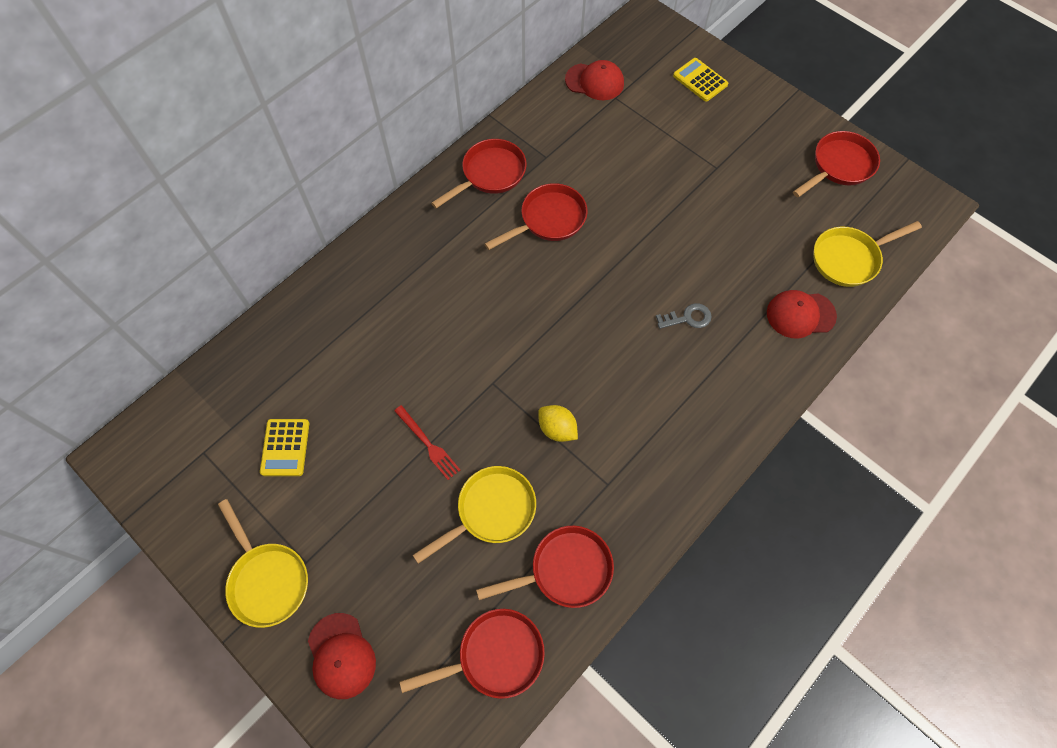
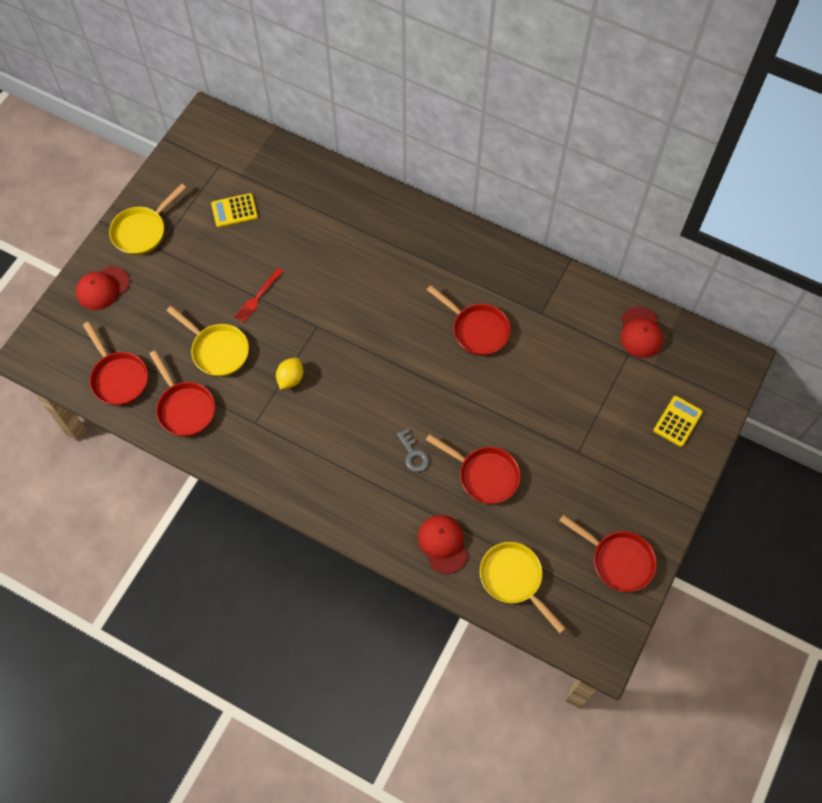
camera: 75 degrees right, 0 degrees up
(490, 174) = (508, 275): red pan -> red pan (484, 475)

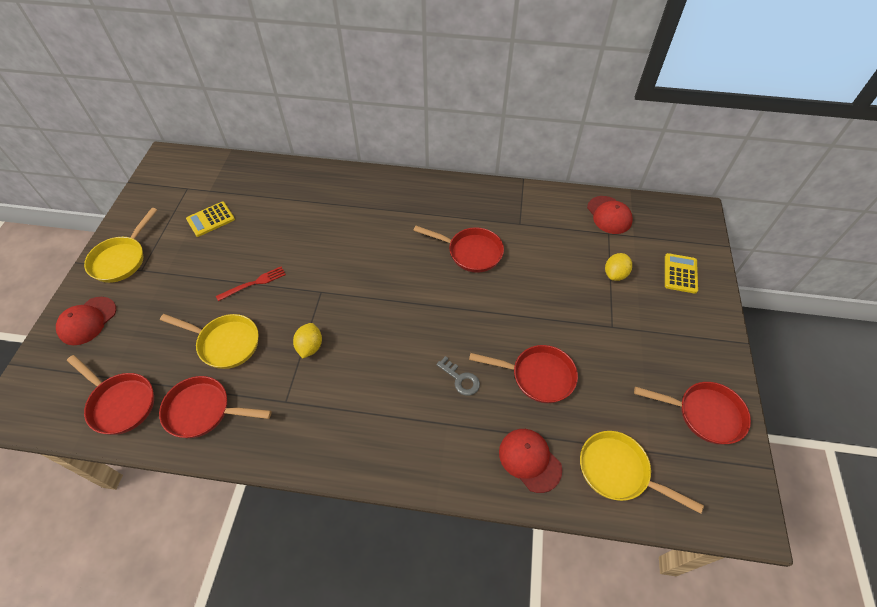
camera: 20 degrees left, 10 degrees down
(184, 408) = (203, 411): red pan -> red pan turned 150 degrees clockwise
(258, 297) = (254, 283): red fork -> red fork turned 135 degrees counterclockwise
(610, 400) = (615, 274): none -> yellow lemon

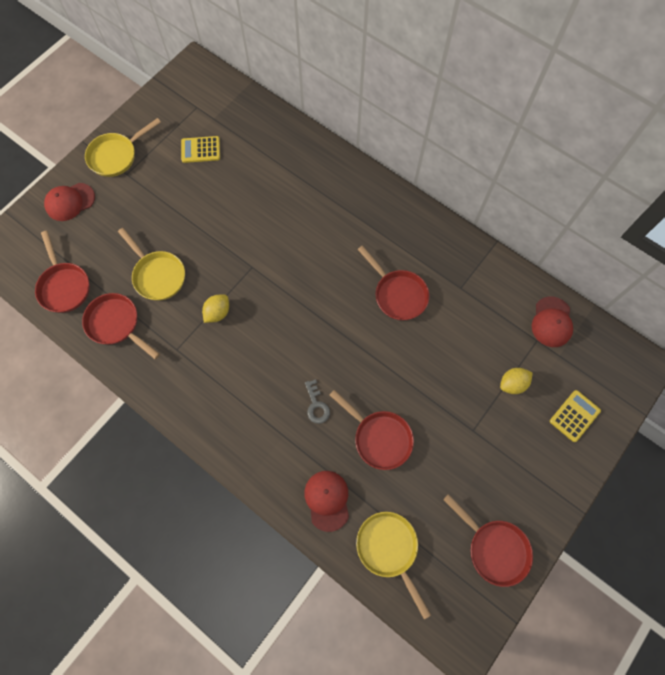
camera: 30 degrees right, 15 degrees up
(254, 283) = (204, 231): red fork -> none

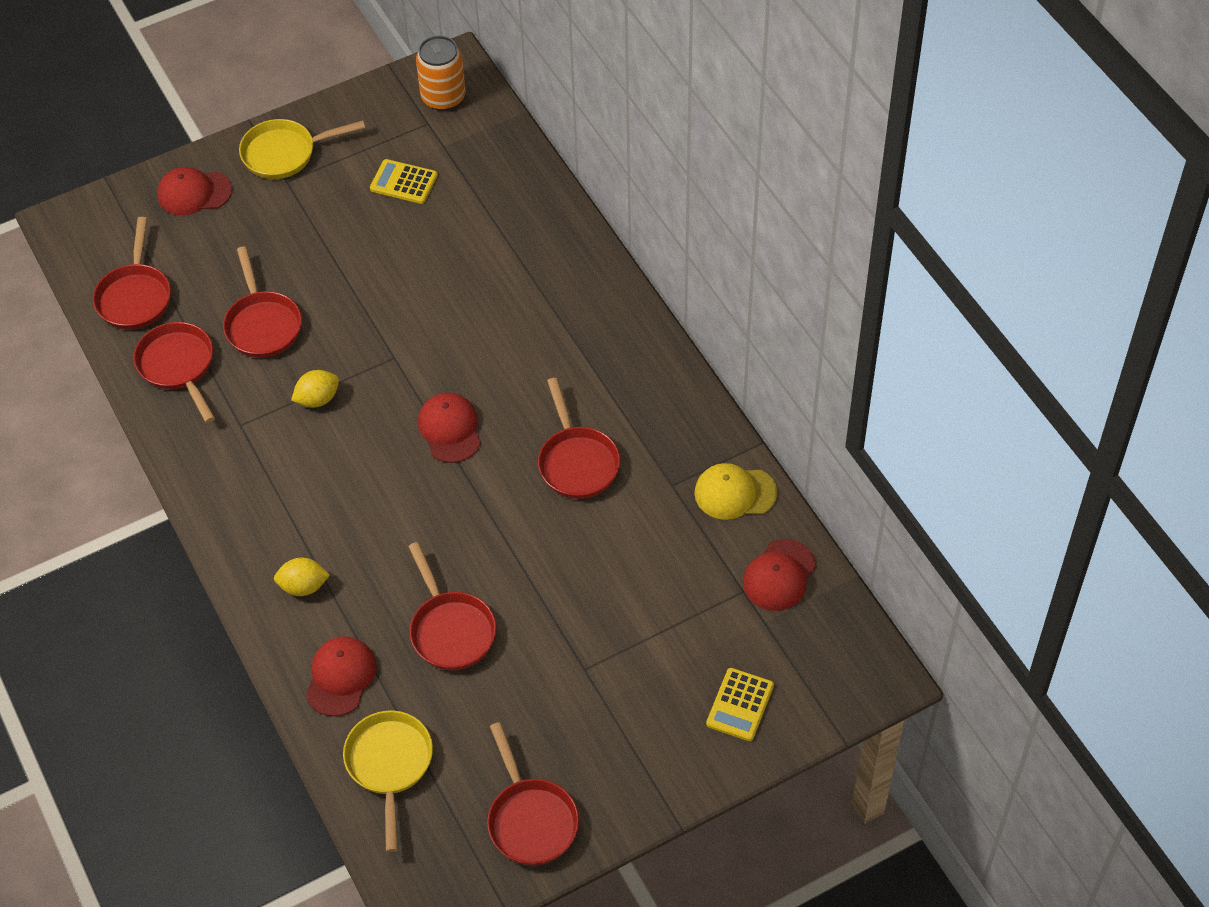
camera: 25 degrees right, 15 degrees down
(157, 275) = (262, 324): yellow pan -> red pan
(198, 87) = (443, 97): none -> orange can
(310, 302) = (450, 429): none -> red cap
(316, 405) = (388, 559): grey key -> none
(499, 279) = (735, 493): none -> yellow cap
(512, 384) = (674, 632): yellow lemon -> yellow lemon (303, 586)
(574, 416) = (740, 705): yellow calculator -> yellow calculator turned 135 degrees clockwise

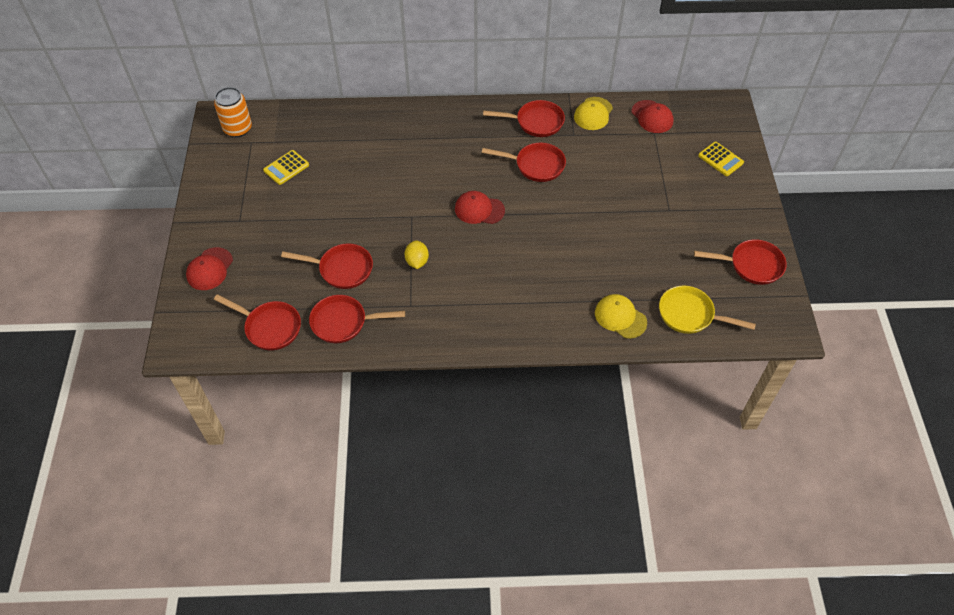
camera: 65 degrees left, 0 degrees up
(285, 153) = (217, 214): yellow pan -> none
(303, 586) = (548, 314): yellow lemon -> none
(340, 677) = (620, 317): red cap -> yellow cap
(451, 629) = (614, 256): red pan -> red pan (535, 122)

